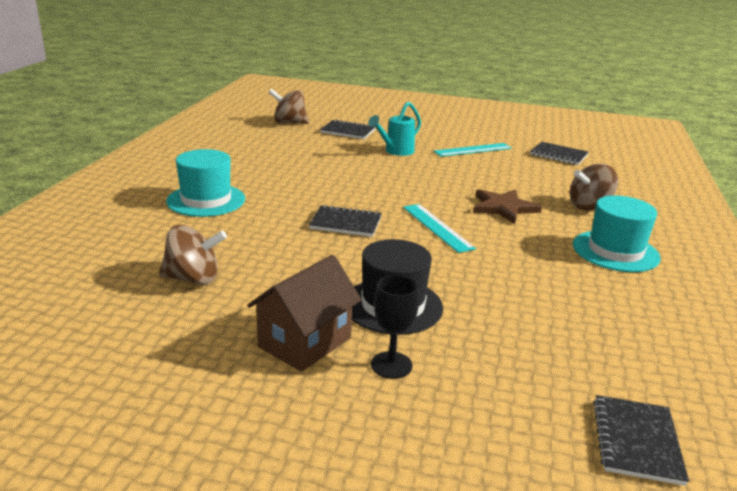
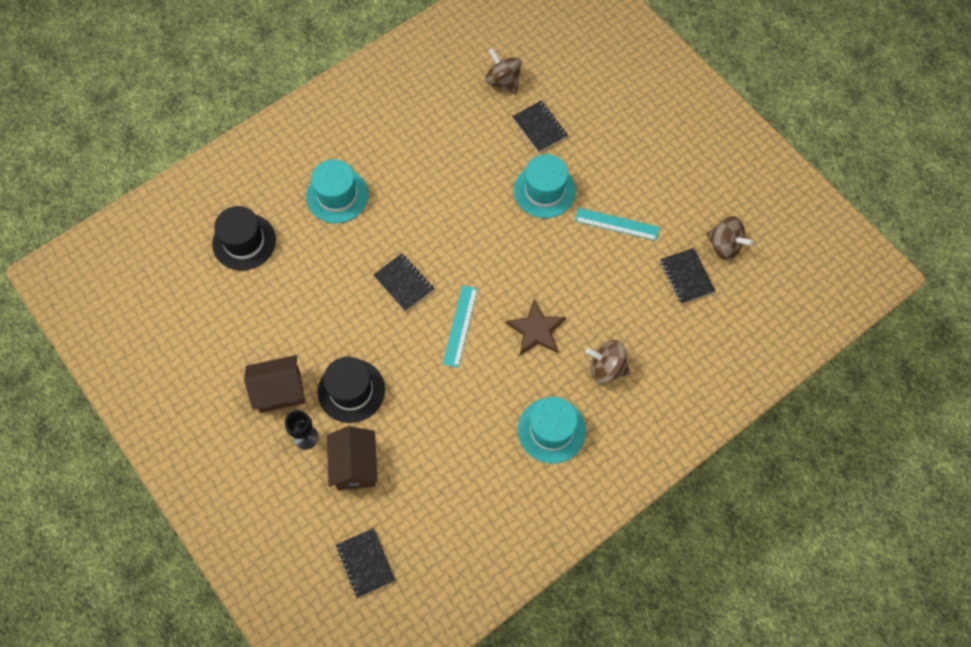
camera: 40 degrees right, 40 degrees up
(121, 255) = (244, 242): none -> black hat
(193, 278) = (266, 293): brown spinning top -> brown spinning top (724, 246)
(395, 151) = (544, 190): turquoise watering can -> turquoise hat
(485, 359) = (355, 466): none -> brown house
(636, 441) = (365, 563): black notebook -> black notebook turned 75 degrees counterclockwise

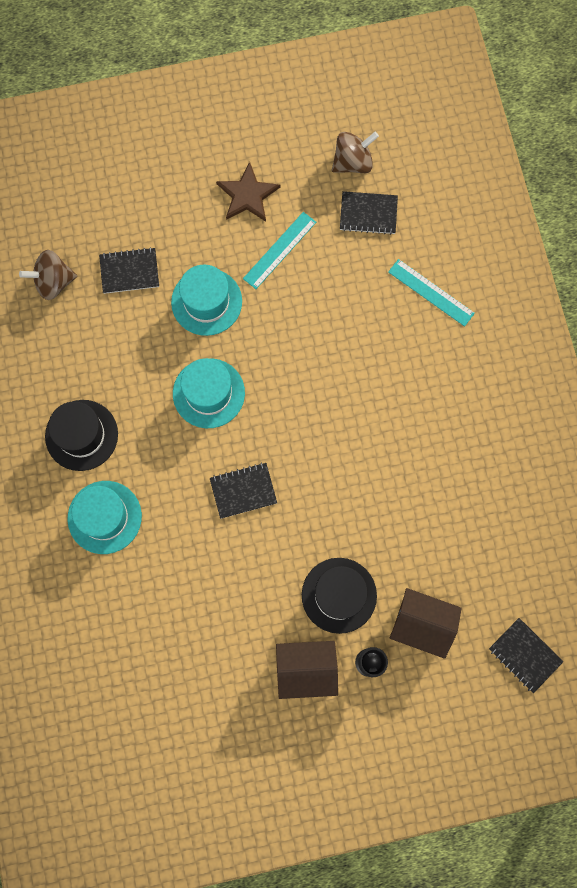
camera: 65 degrees left, 10 degrees up
(244, 242) = (111, 641): black hat -> black hat (81, 435)
(280, 391) = (306, 669): brown house -> brown house turned 75 degrees clockwise
(365, 563) = (524, 655): black notebook -> black notebook turned 45 degrees clockwise
(460, 326) = (318, 455): turquoise ruler -> turquoise ruler (431, 292)
(536, 330) = (357, 383): brown star -> brown star (247, 195)
(551, 430) = (468, 417): turquoise hat -> turquoise hat (208, 393)
(606, 368) = (428, 335): brown spinning top -> none

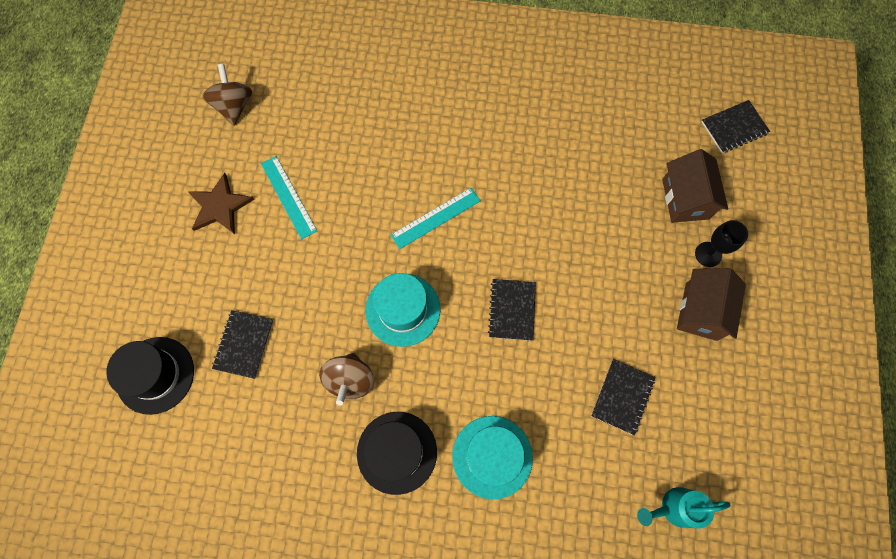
camera: 70 degrees left, 5 degrees down
(53, 282) = (219, 427): brown spinning top -> brown spinning top (350, 380)
(112, 689) = (673, 507): none -> turquoise watering can
(206, 302) = (309, 280): turquoise hat -> none
(339, 595) = (639, 258): black hat -> black hat (155, 375)
(368, 214) = (289, 110): black notebook -> black notebook (622, 397)
(421, 624) = (685, 199): brown house -> brown house turned 45 degrees counterclockwise
(431, 292) = (386, 86): turquoise ruler -> turquoise ruler (435, 218)

